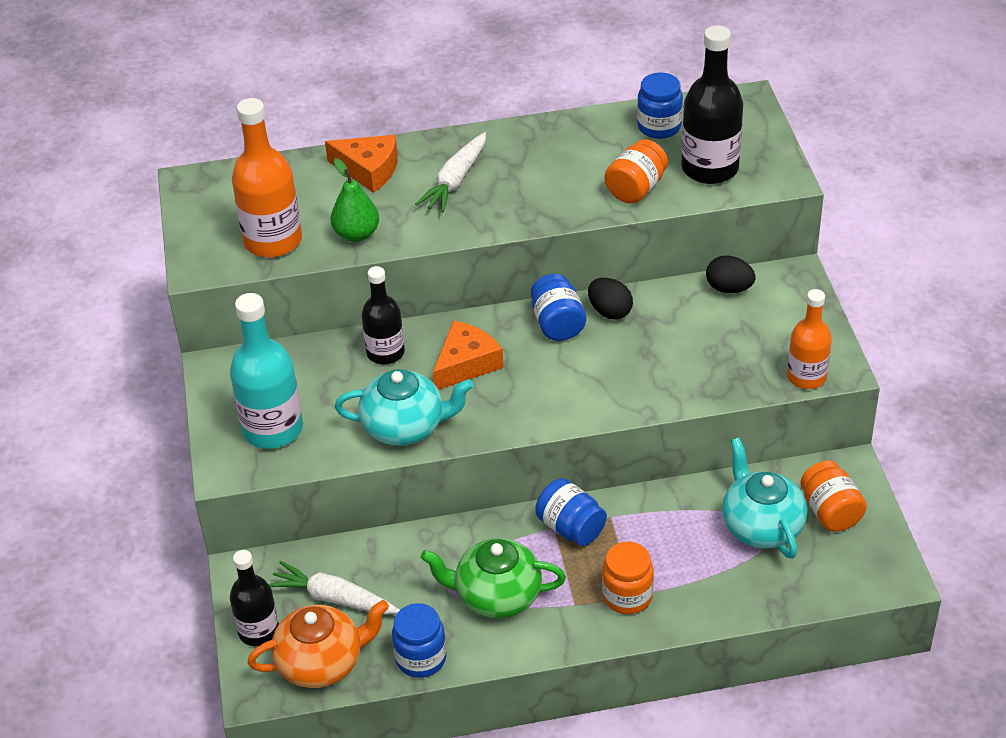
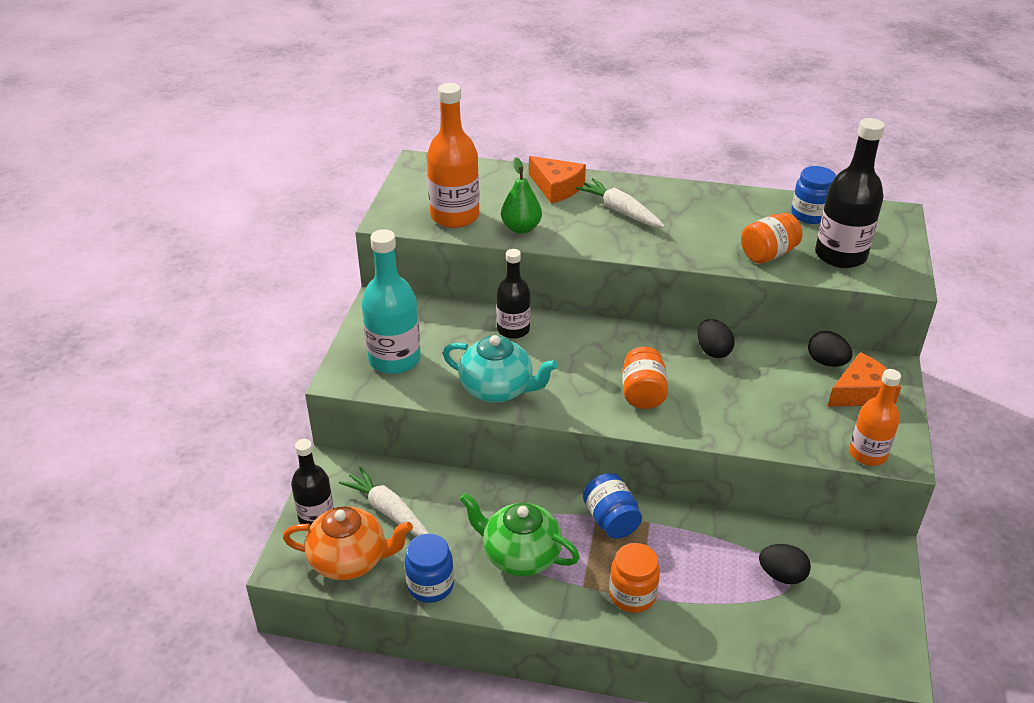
camera: 20 degrees right, 5 degrees down
(456, 180) = (620, 211): white carrot -> white carrot turned 90 degrees clockwise
(466, 364) = (573, 356): orange cheese -> orange cheese (861, 392)
(557, 324) = (664, 348): blue jar -> none
(761, 526) = (782, 575): turquoise teapot -> black egg
(830, 512) = (853, 584): orange jar -> orange jar (643, 393)

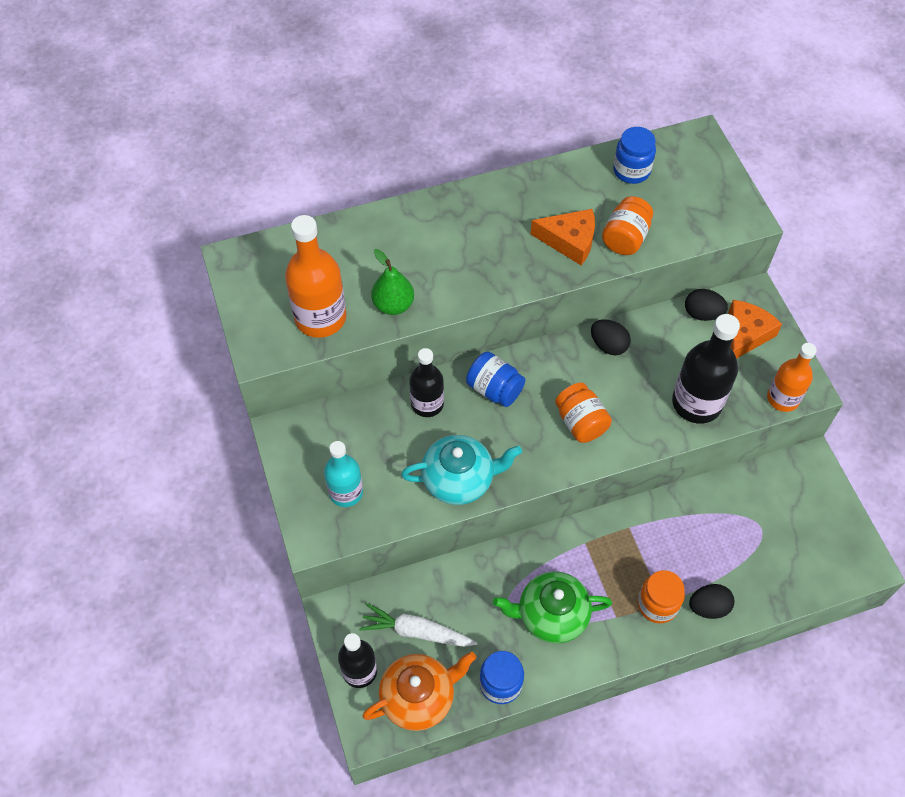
camera: 30 degrees left, 20 degrees up
(394, 359) = (346, 492): turquoise bottle -> turquoise bottle, size x0.65
(556, 187) = (390, 234): orange cheese -> orange cheese (569, 241)
(611, 520) = (599, 541): blue jar -> blue jar (494, 389)
(620, 211) = (468, 240): white carrot -> none
(782, 575) = (752, 525): black egg -> black egg (708, 607)
(840, 255) = (683, 212): black bottle -> black bottle (696, 403)

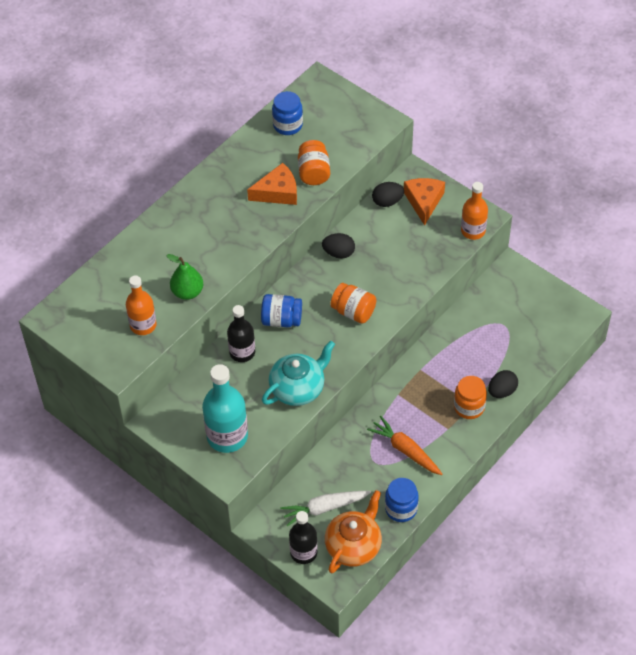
camera: 30 degrees left, 5 degrees down
(320, 318) = (143, 325): orange bottle -> orange bottle, size x0.65
(346, 492) = (227, 436): turquoise bottle -> turquoise bottle, size x1.53
(551, 615) = (405, 450): green teapot -> orange carrot
(696, 403) = (420, 261): black bottle -> none

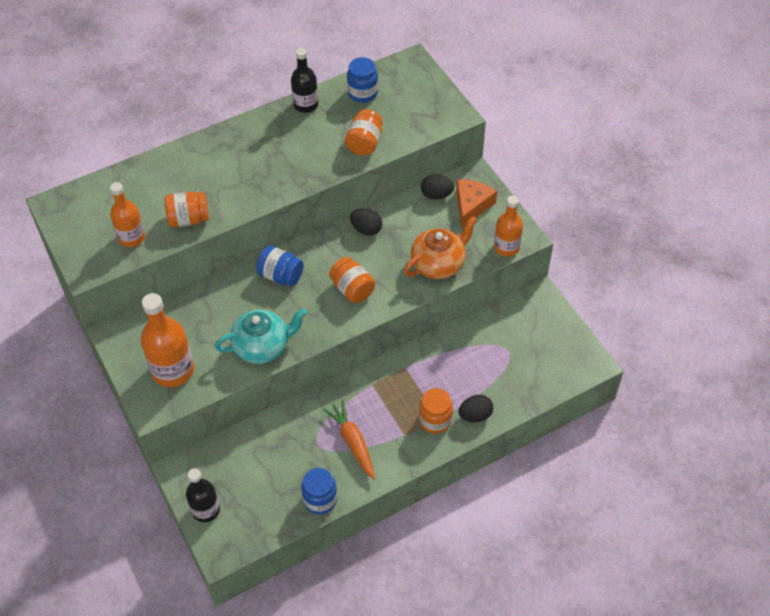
camera: 20 degrees right, 0 degrees up
(187, 292) = (189, 219): green pear -> orange jar
(227, 436) = (173, 370): turquoise bottle -> orange bottle
(242, 352) = (228, 295): black bottle -> black bottle (306, 105)
(278, 192) = (321, 152): orange cheese -> none
(324, 508) = (247, 473): white carrot -> none
(354, 546) = (256, 521): orange teapot -> orange teapot (439, 264)

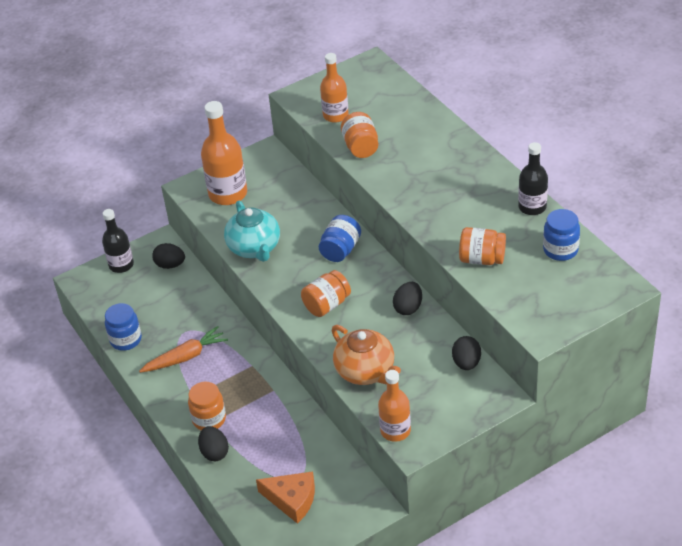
camera: 90 degrees right, 10 degrees down
(217, 460) = (170, 265): none -> black egg
(472, 205) = (455, 396): orange cheese -> orange cheese (292, 500)

